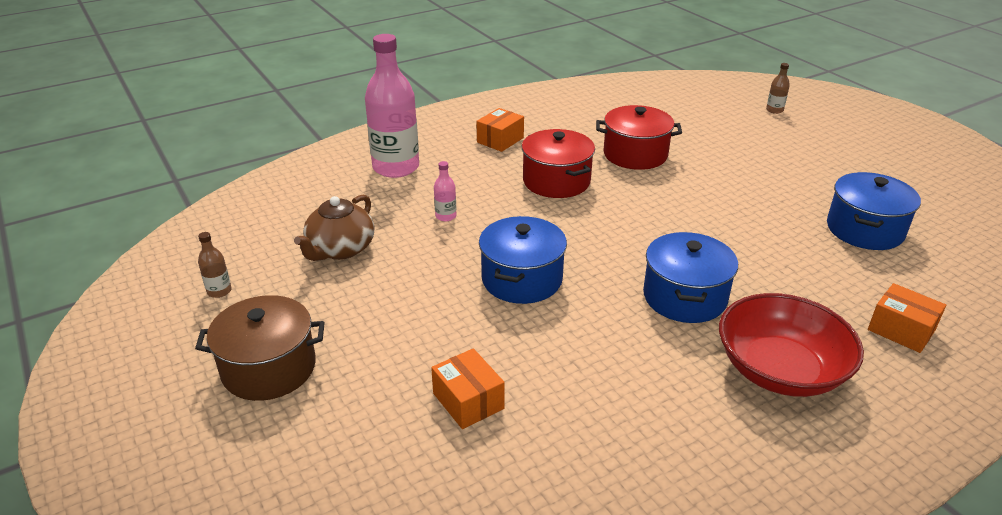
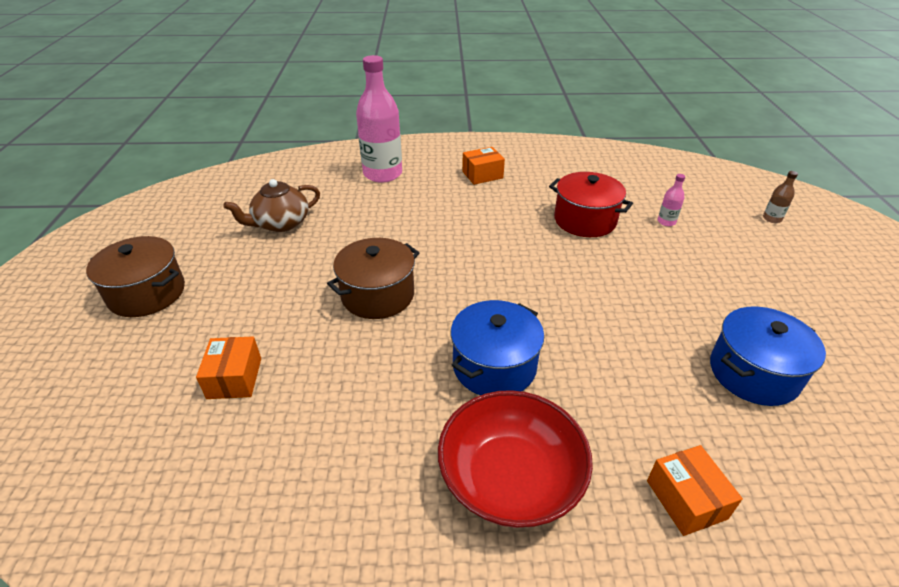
camera: 30 degrees right, 5 degrees up
(219, 291) = (180, 226): brown bottle -> none
(446, 216) = (377, 223): pink bottle -> pink bottle (666, 222)
(522, 279) = (377, 295): blue pot -> brown pot
(556, 181) = (491, 222): red pot -> none

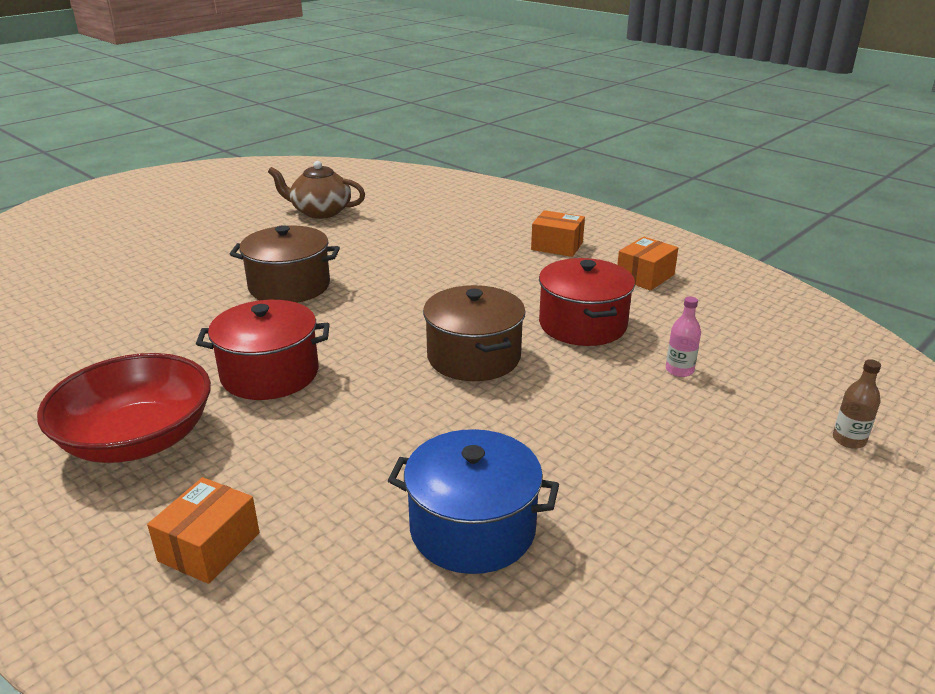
camera: 45 degrees right, 10 degrees down
(147, 293) = (168, 216): brown pot -> brown pot (474, 357)
(234, 378) = (120, 284): orange box -> orange box (645, 276)
(383, 174) = (465, 210): pink bottle -> none
(494, 366) = (270, 374): blue pot -> red pot

